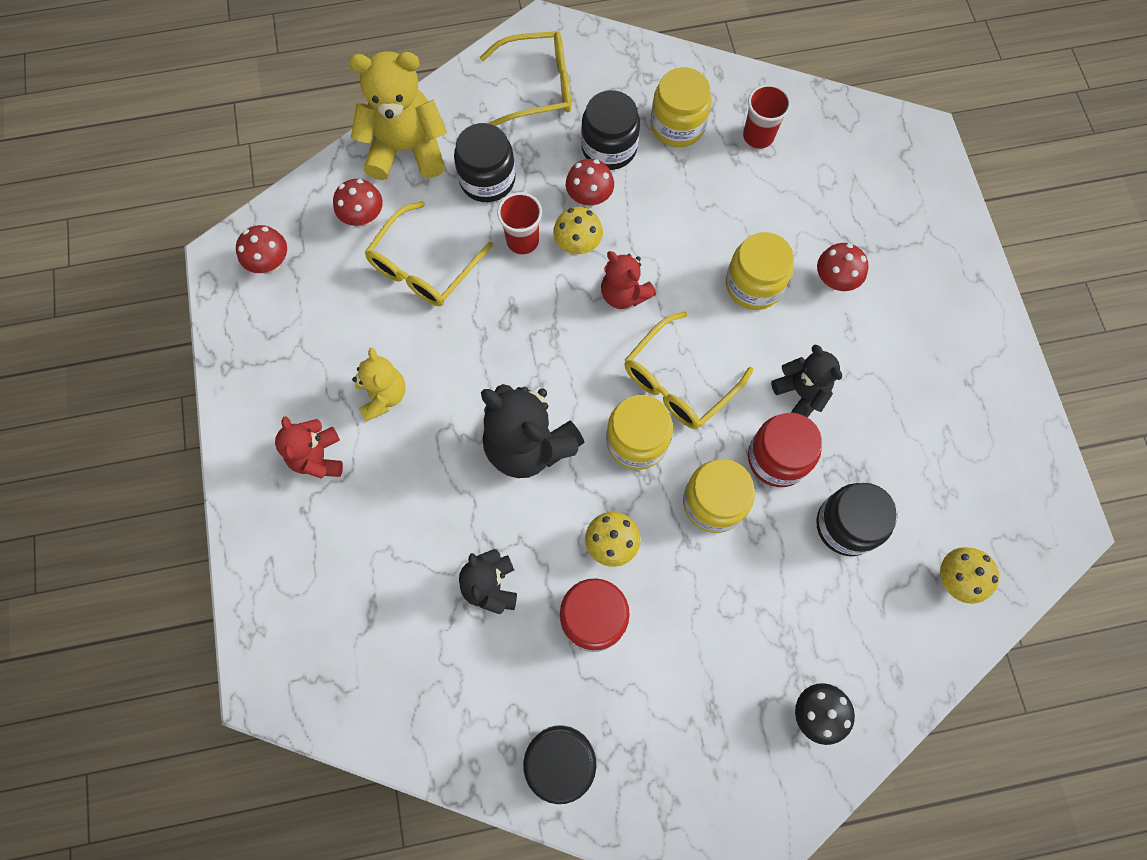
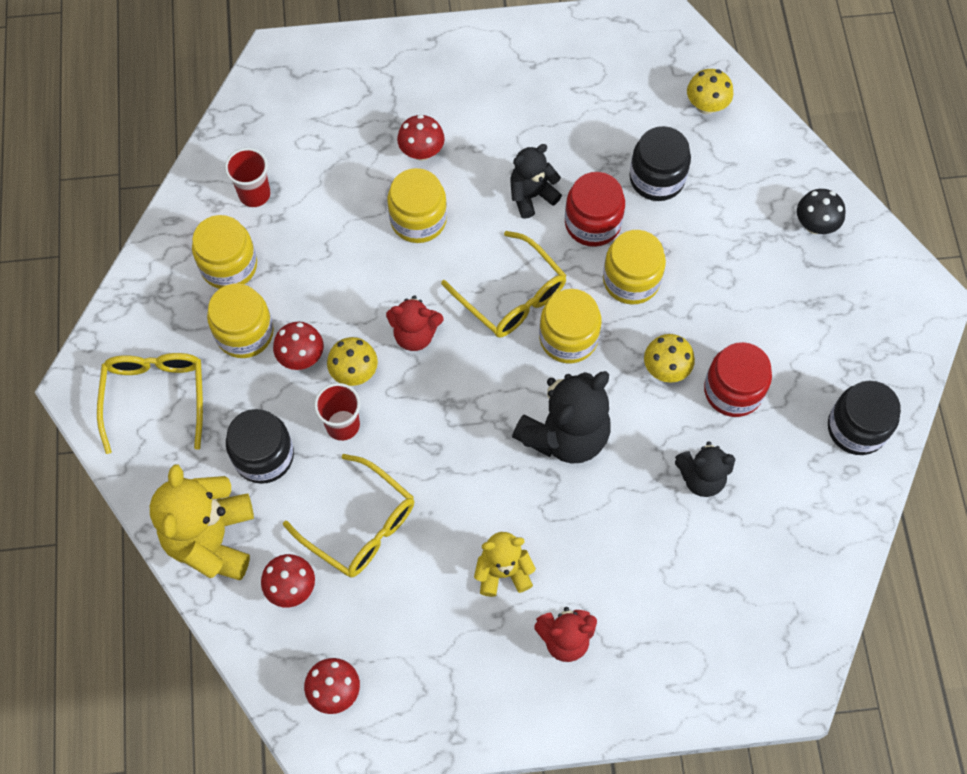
camera: 85 degrees left, 5 degrees down
(609, 148) = (244, 333): black jar -> yellow jar
(624, 294) = (415, 334): red teddy bear -> red teddy bear turned 45 degrees clockwise

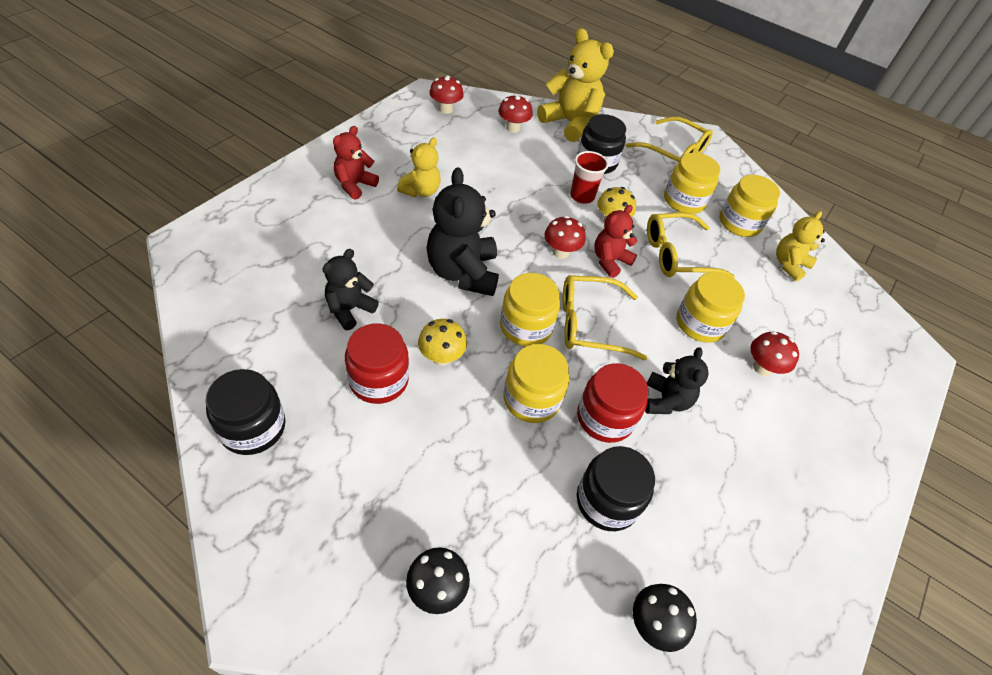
camera: 125 degrees right, 15 degrees down
(254, 194) = (789, 265): red cup -> yellow teddy bear
(301, 357) = (644, 210): red mushroom -> red mushroom (560, 252)
(359, 525) = (516, 165): yellow glasses -> yellow glasses (677, 255)
(706, 106) = (653, 624): yellow mushroom -> black mushroom

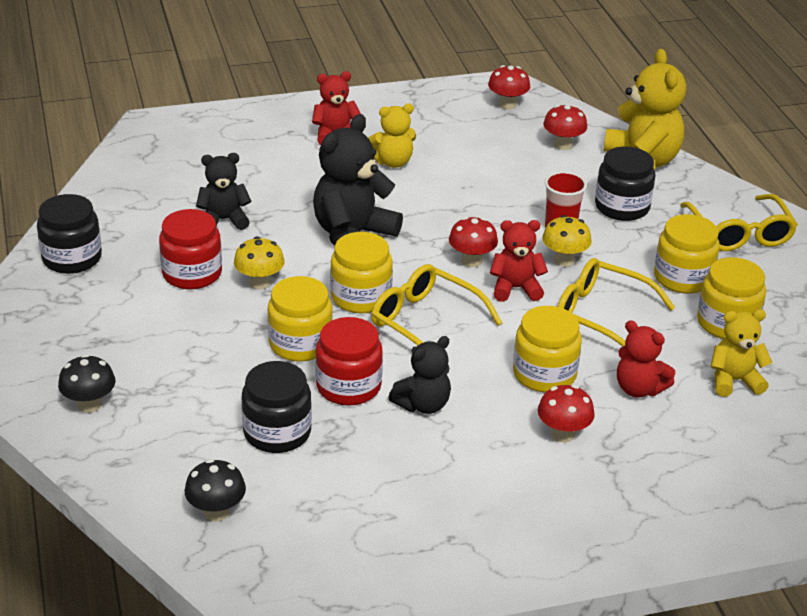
camera: 45 degrees right, 15 degrees down
(756, 302) = (639, 389): none -> red teddy bear

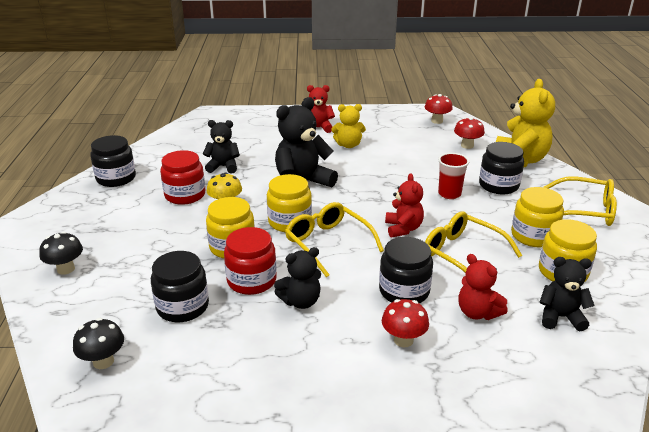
camera: 15 degrees right, 5 degrees down
(471, 261) = (378, 208): red mushroom -> none
(515, 288) = (403, 229): red teddy bear -> red teddy bear turned 75 degrees clockwise
(544, 374) = (404, 291): yellow jar -> black jar
(564, 260) = (445, 214): yellow mushroom -> none
(734, 381) = (560, 317): yellow teddy bear -> black teddy bear
(739, 233) = (584, 210): yellow glasses -> yellow glasses turned 75 degrees counterclockwise

